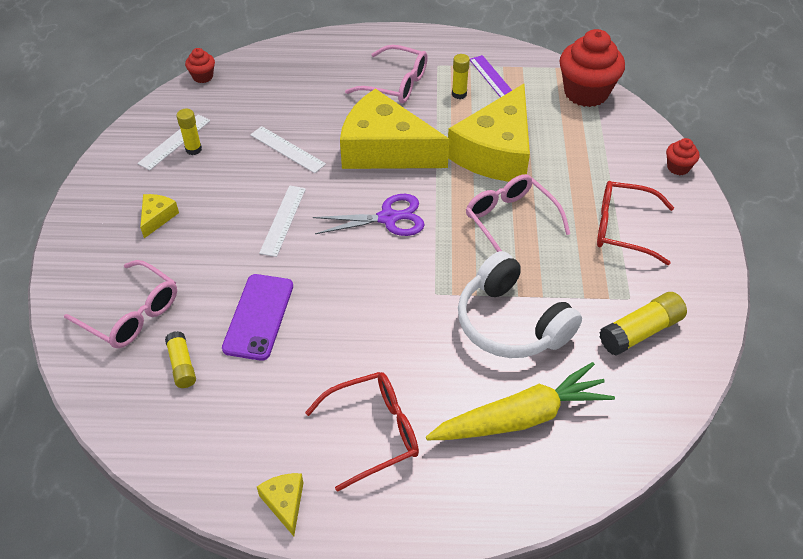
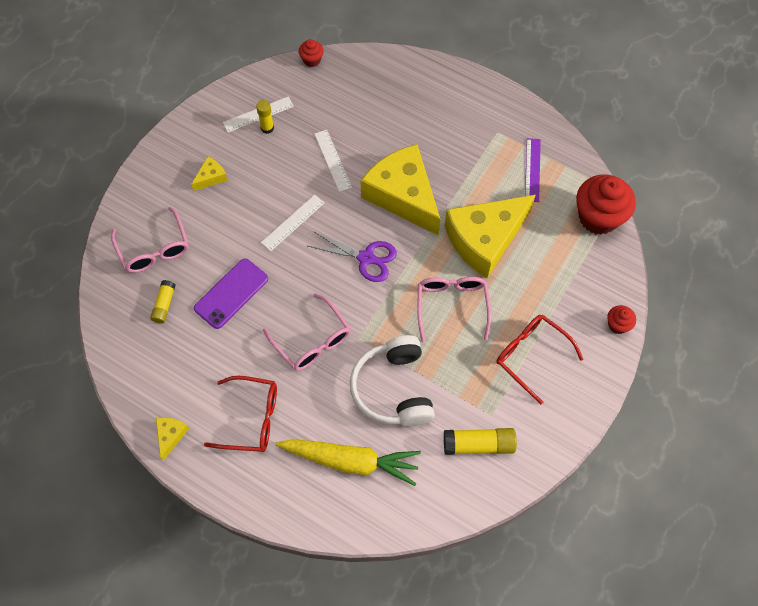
camera: 30 degrees right, 15 degrees up
(396, 84) = (452, 136): pink glasses -> pink glasses (312, 341)
(459, 94) = (494, 170): yellow glue stick -> none

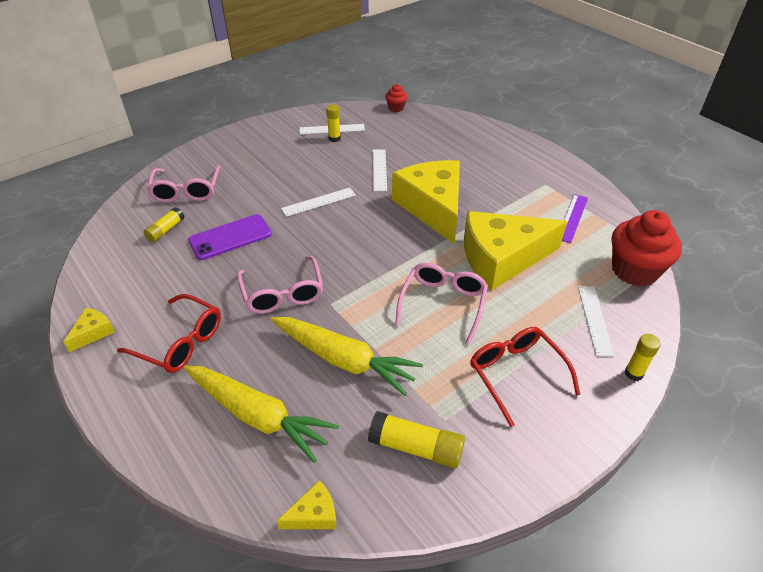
camera: 20 degrees right, 20 degrees down
(211, 177) = (267, 157): yellow cheese -> yellow cheese (314, 514)
(366, 258) = (373, 243): purple scissors -> none
(393, 389) = (343, 359): white headphones -> yellow carrot
(577, 282) = (595, 319): none -> white ruler
(617, 325) = (633, 373): red cupcake -> yellow glue stick

